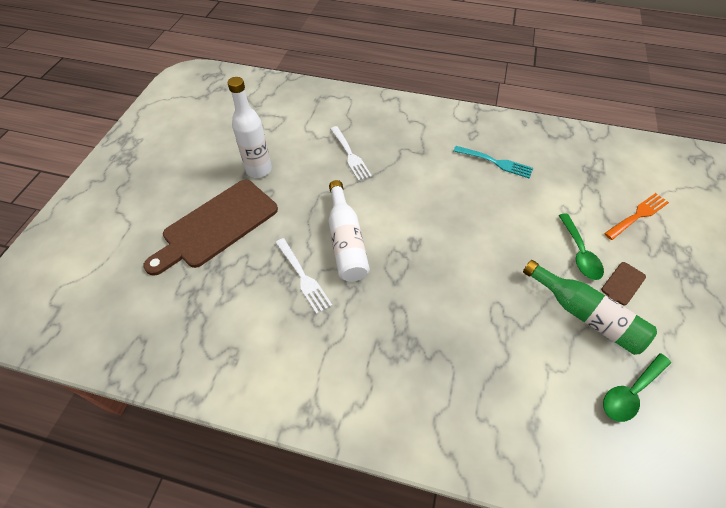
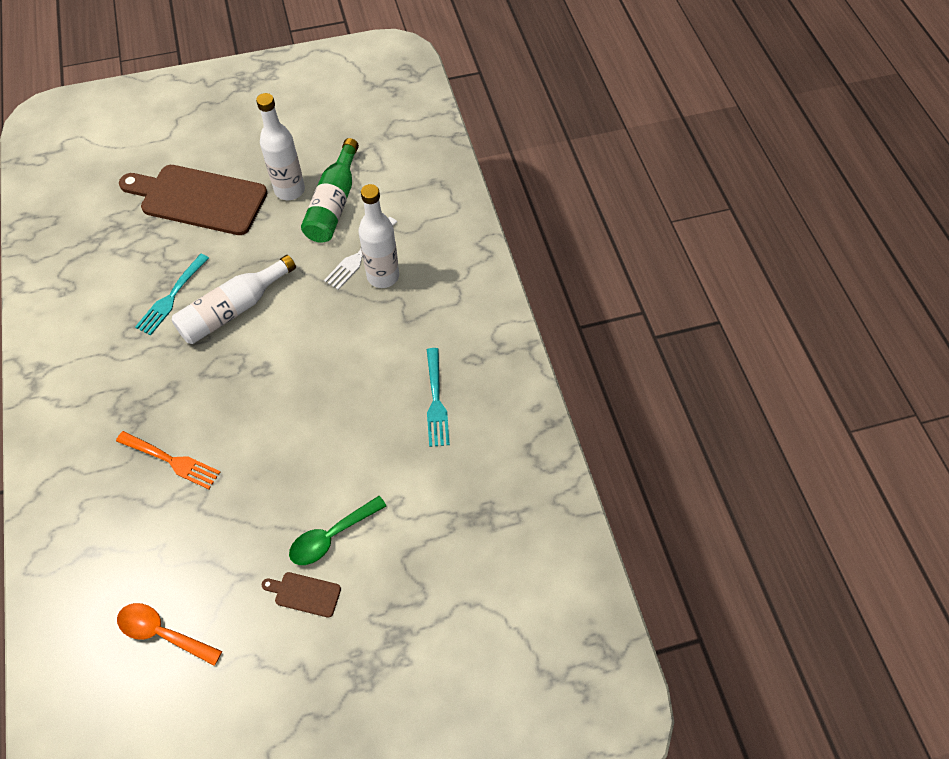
camera: 60 degrees right, 5 degrees up
(303, 277) = (171, 297): white fork -> turquoise fork
(377, 150) = (383, 276): none -> white bottle
(585, 314) = (243, 565): green bottle -> green bottle (334, 203)
(630, 392) = (162, 633): green spoon -> orange spoon
(638, 215) = (433, 588): orange fork -> orange fork (171, 461)

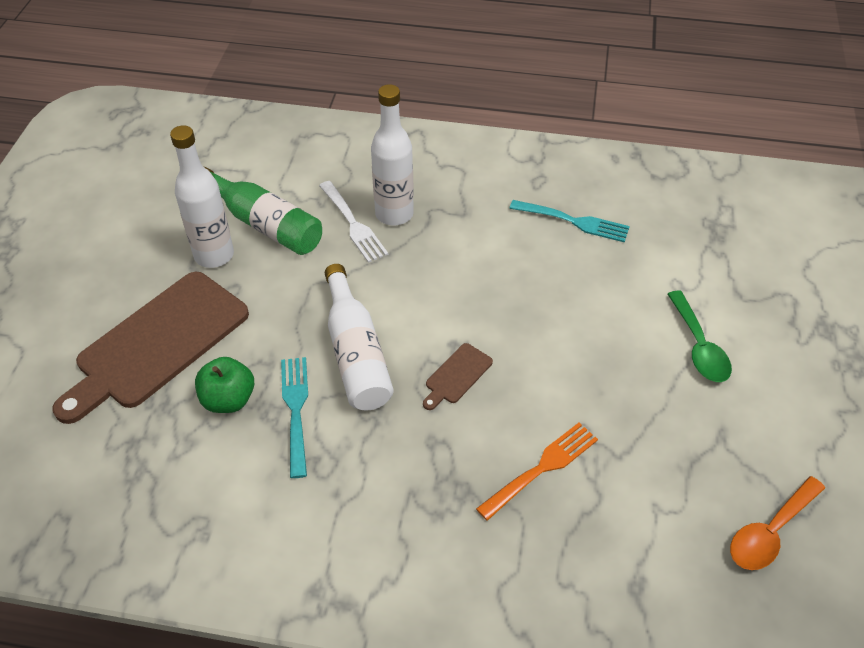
camera: 65 degrees left, 10 degrees down
(167, 257) = (228, 399): none -> green apple
(171, 297) = (296, 410): turquoise fork -> turquoise fork turned 150 degrees counterclockwise
(304, 594) = (759, 387): brown cutting board -> brown cutting board (457, 376)

